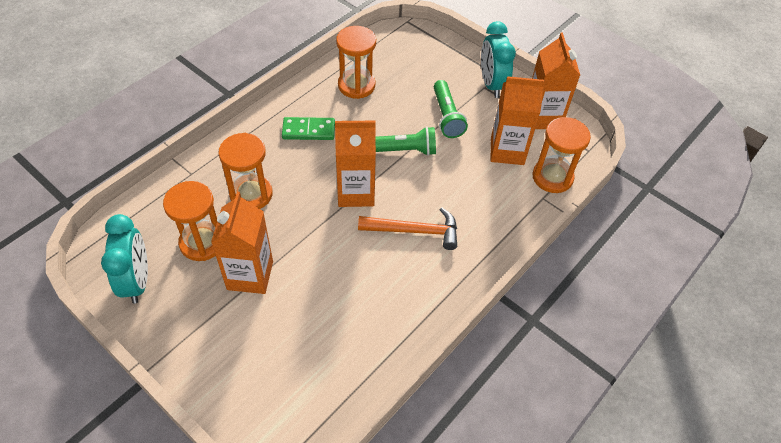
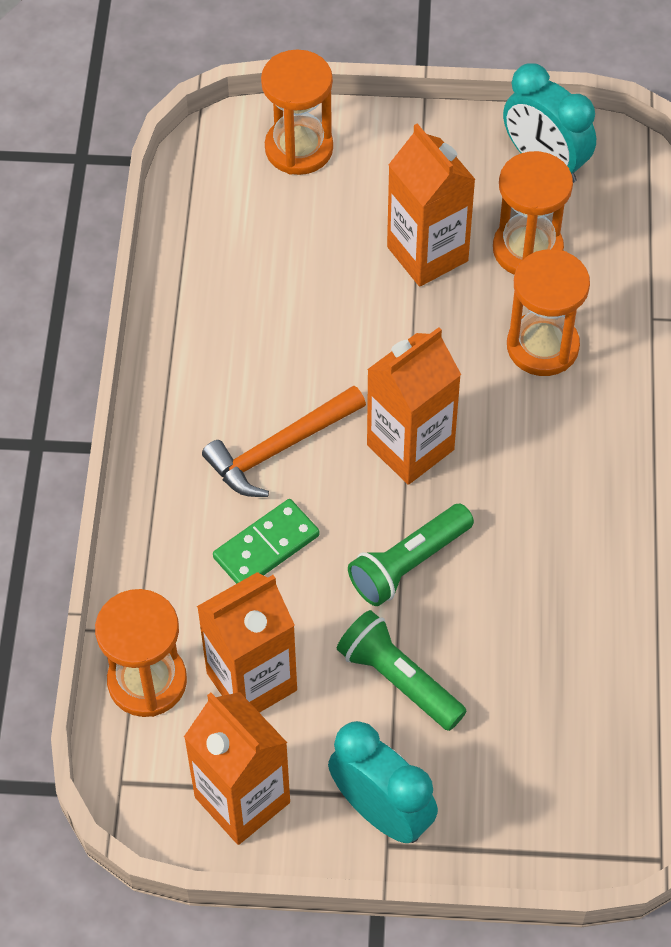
camera: 145 degrees right, 5 degrees up
(308, 130) = (577, 496): green domino -> green domino (266, 547)
(356, 85) = (595, 634): orange hourglass -> orange hourglass (299, 148)

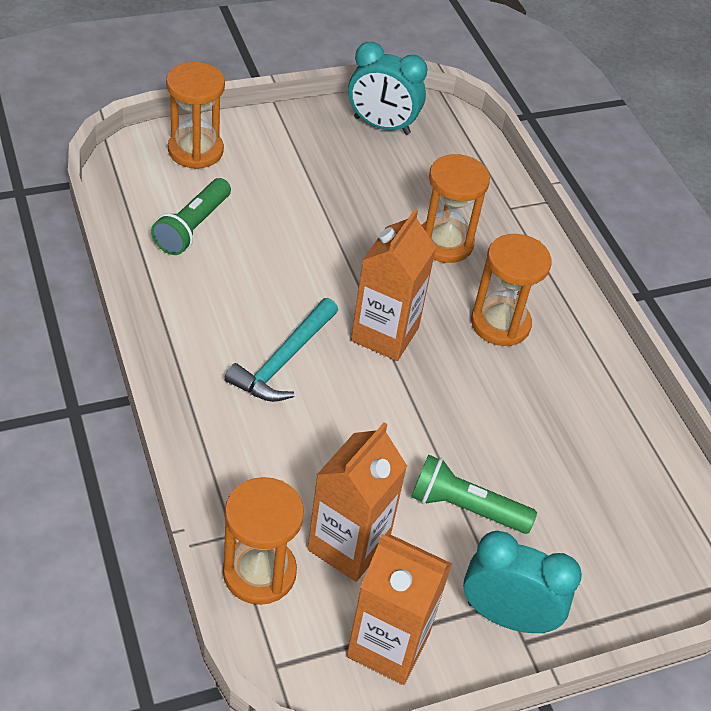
camera: 30 degrees left, 10 degrees down
(266, 547) = (309, 436): green domino -> none
(280, 448) = (283, 360): orange hammer -> turquoise hammer
(408, 564) = (427, 418): green flashlight -> green flashlight (192, 227)
(427, 254) = (328, 200): orange carton -> none
(527, 249) = (399, 182): orange hourglass -> orange hourglass (500, 323)

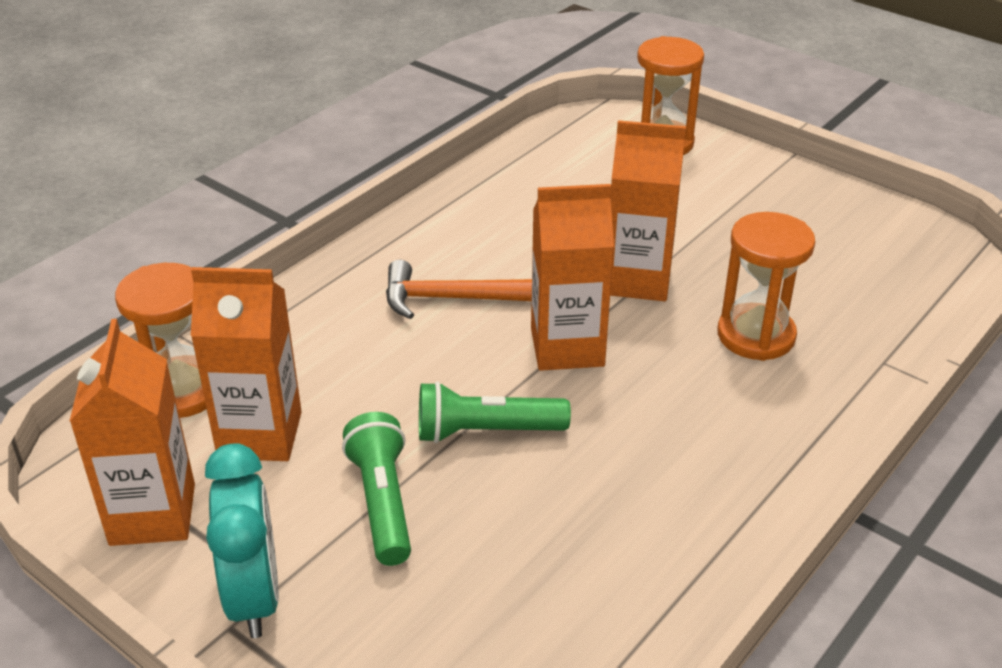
camera: 65 degrees right, 10 degrees down
(192, 227) = (563, 181): green flashlight -> green flashlight (486, 431)
(283, 360) = (457, 299): turquoise hammer -> orange hammer
(344, 260) = (637, 280): none -> orange carton
(381, 126) = (868, 225): turquoise clock -> none
(500, 323) = (686, 425): orange hourglass -> none

